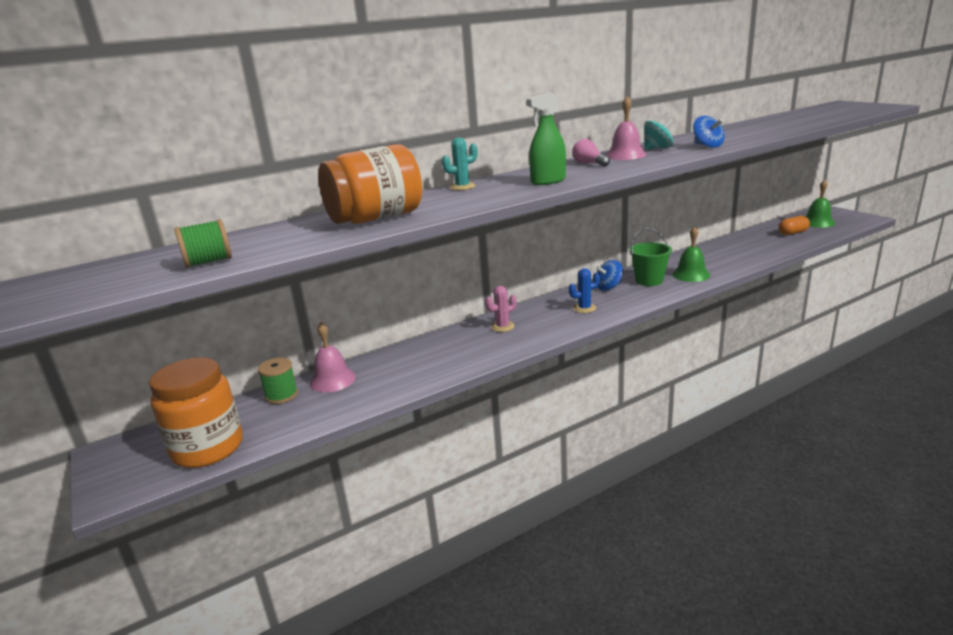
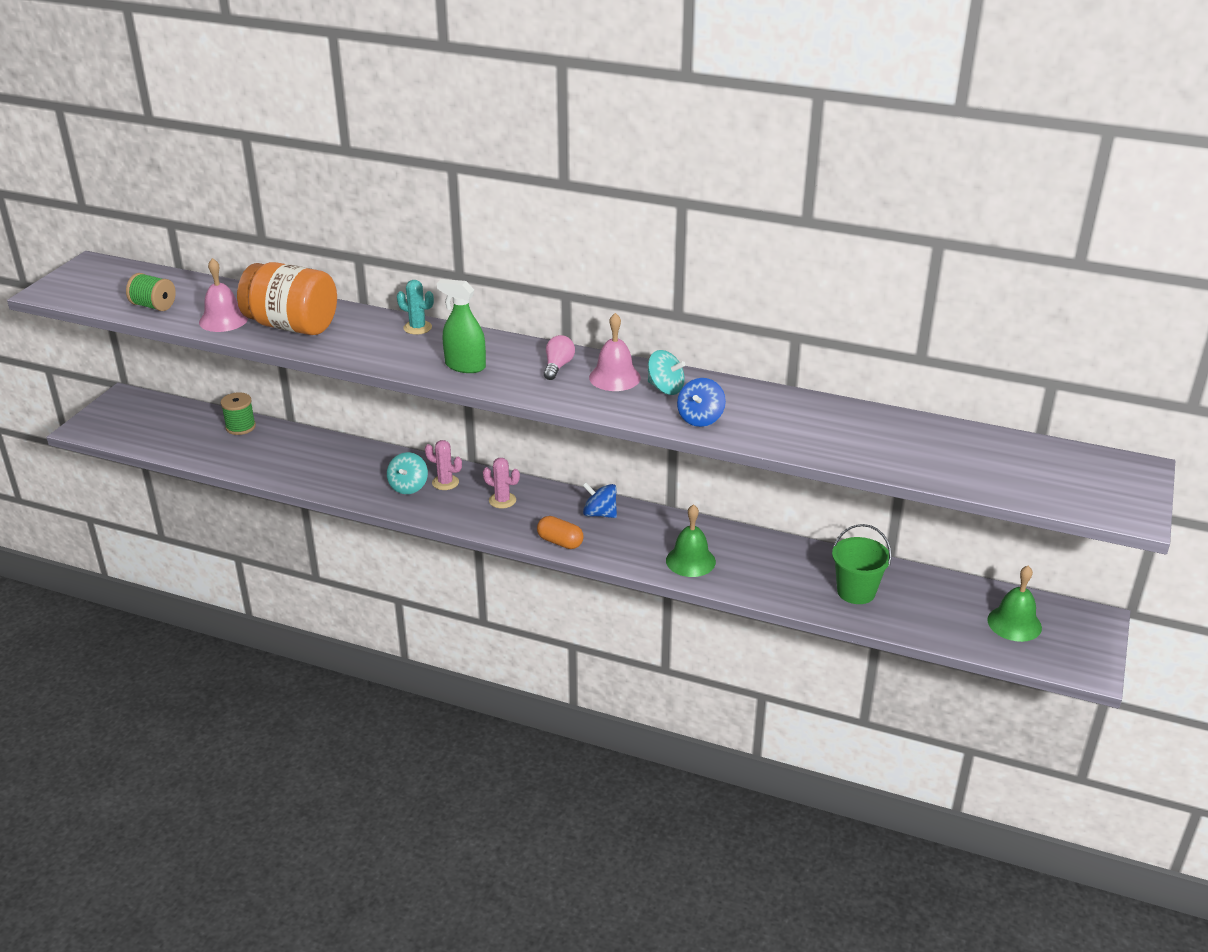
camera: 50 degrees right, 10 degrees up
(208, 448) = (153, 435): orange jar -> none
(332, 380) = (280, 438): pink bell -> pink bell (223, 320)
(488, 341) = (408, 486): none -> turquoise spinning top
(553, 312) = (502, 500): none -> pink cactus
(584, 308) = (529, 516): blue cactus -> none
(649, 280) = (644, 536): green bucket -> green bucket (856, 591)
(793, 233) = (937, 609): orange capsule -> orange capsule (560, 542)

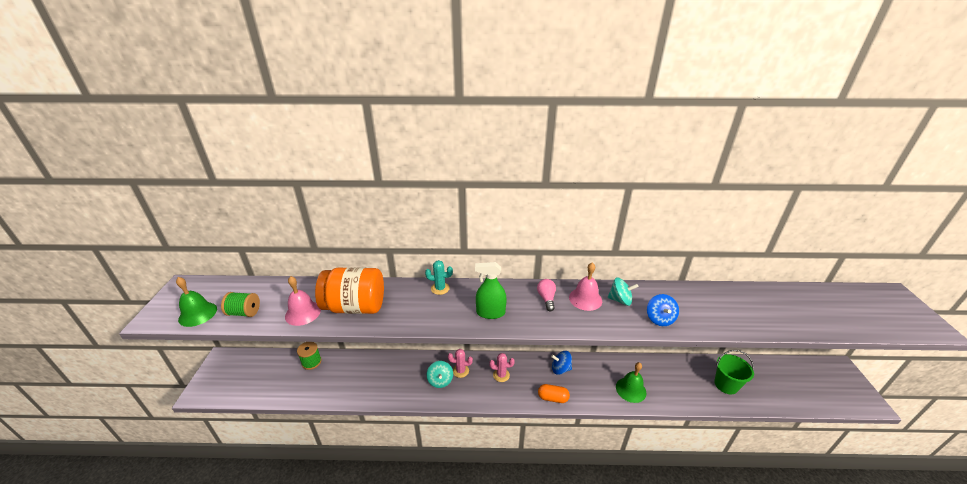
camera: 20 degrees left, 0 degrees up
(1014, 623) = (811, 382): green bell -> green bell (198, 314)

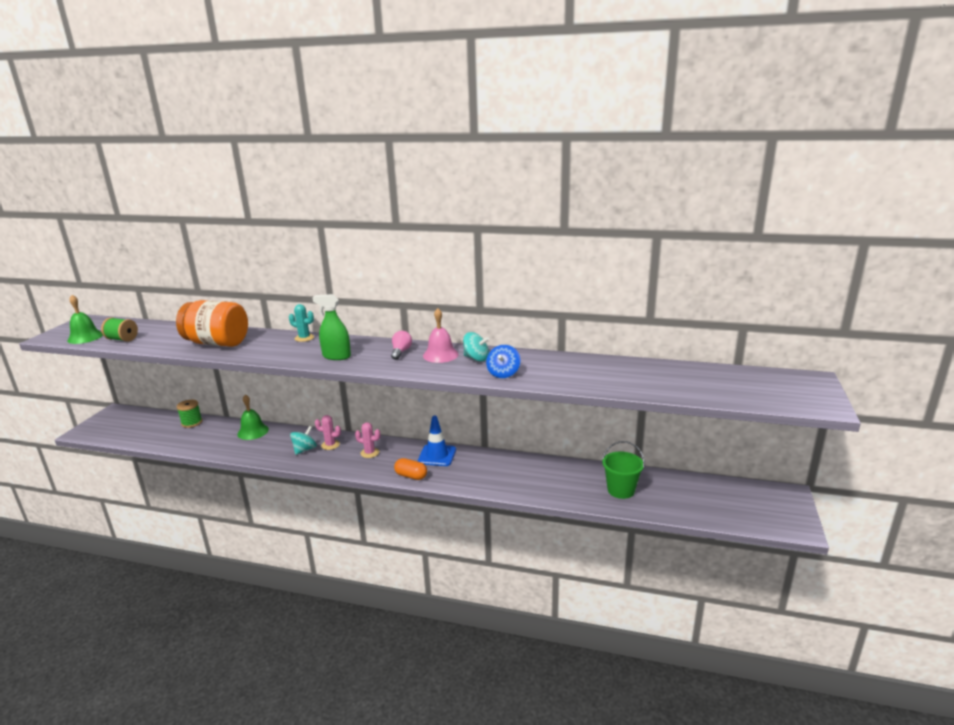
camera: 15 degrees right, 10 degrees down
(303, 313) = (169, 343): pink bell -> none
(440, 380) = (305, 449): turquoise spinning top -> turquoise spinning top turned 150 degrees counterclockwise
(560, 369) = (437, 455): blue spinning top -> blue traffic cone
(630, 389) = (503, 480): green bell -> green bell (253, 431)

